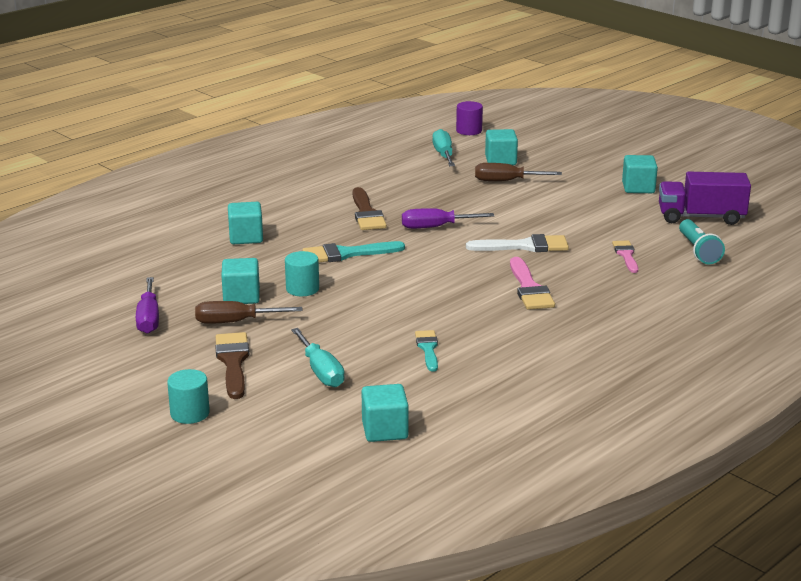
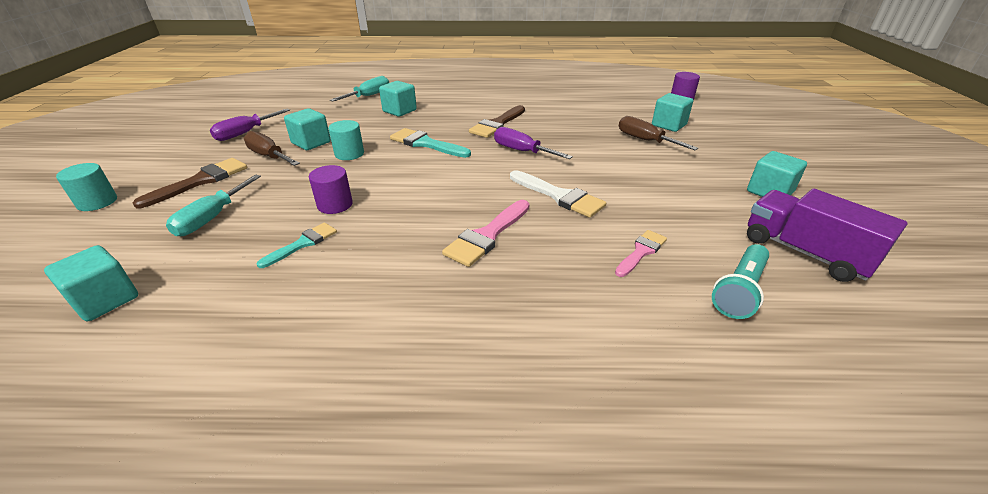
camera: 45 degrees right, 10 degrees up
(389, 322) = (335, 205): none -> purple cylinder
(443, 154) = (631, 107): turquoise screwdriver -> turquoise screwdriver (369, 96)

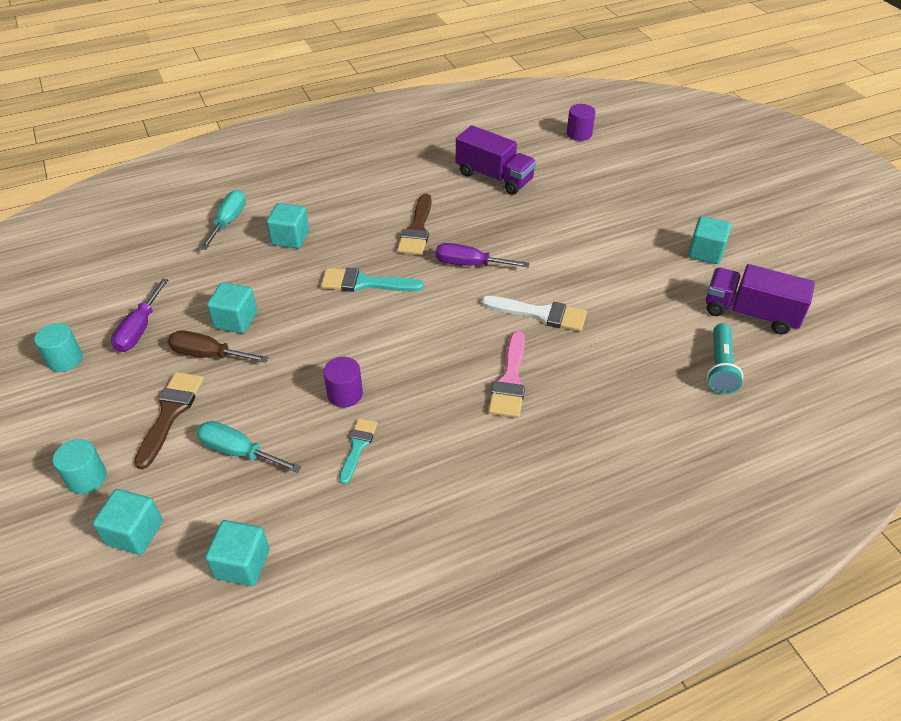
camera: 25 degrees left, 10 degrees up
(212, 218) = (238, 451): turquoise screwdriver -> turquoise screwdriver turned 120 degrees clockwise
(349, 154) = (295, 323): turquoise cylinder -> turquoise cylinder (65, 359)
(587, 109) = (494, 177): none -> purple truck
(641, 252) = (638, 354): pink brush -> none
(645, 140) = (575, 213): brown screwdriver -> none
(669, 125) = (586, 182): turquoise cube -> turquoise cube (134, 533)

